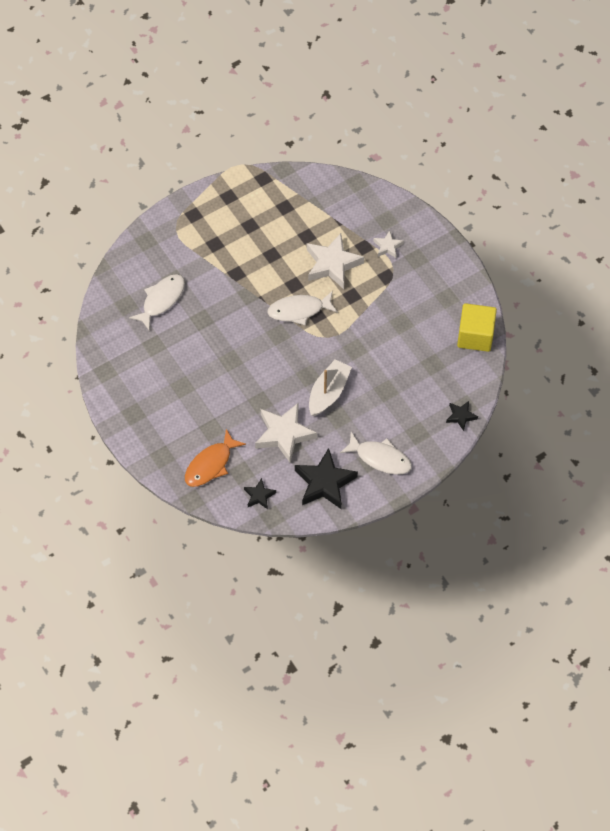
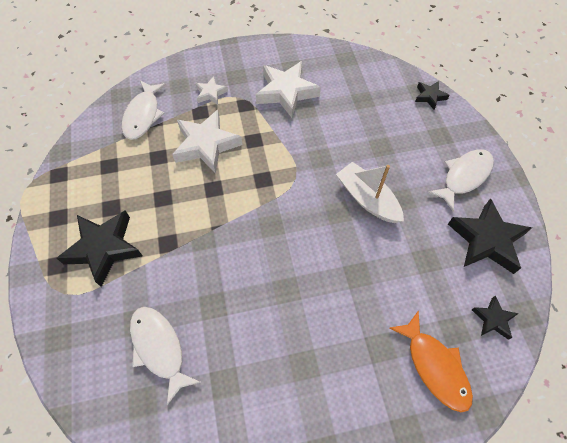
camera: 70 degrees left, 0 degrees up
(216, 236) = (104, 248): none -> black star
(284, 434) = (410, 262): white star -> white star (286, 92)
(299, 310) = (249, 194): white fish -> white fish (143, 115)
(475, 336) = (343, 60): yellow cube -> none

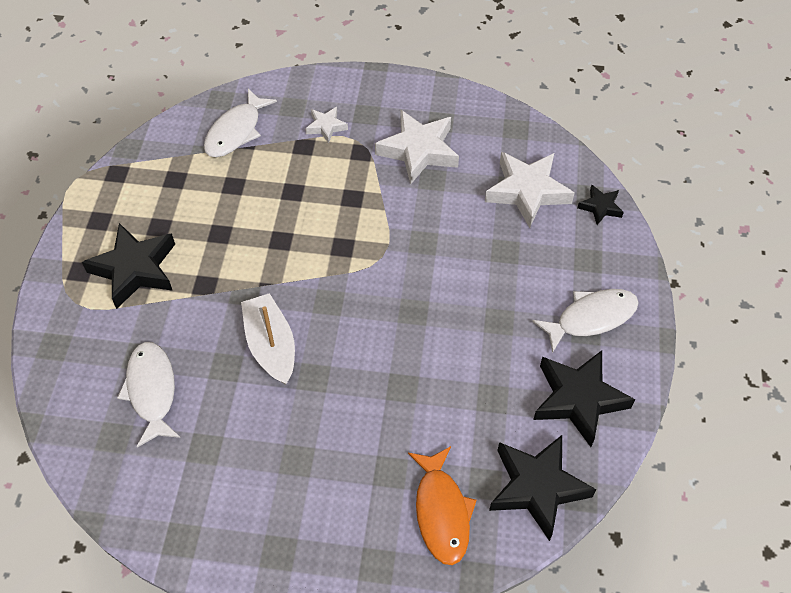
camera: 20 degrees right, 5 degrees down
(206, 145) = (294, 187): white star -> white star (527, 191)
(367, 199) = (456, 307): white boat -> white boat (271, 345)
(493, 319) = (537, 487): black star -> black star, size x1.95

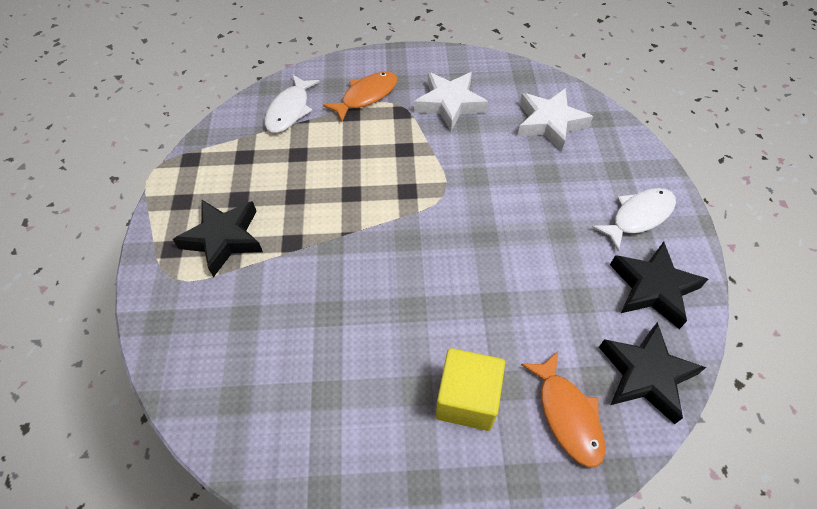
camera: 10 degrees left, 0 degrees up
(152, 391) = (263, 348): white fish -> none
(271, 345) = (366, 287): white boat -> none
(326, 127) = (366, 96): white star -> orange fish
(344, 478) = (467, 399): none -> yellow cube
(600, 207) = (613, 126): black star -> none

